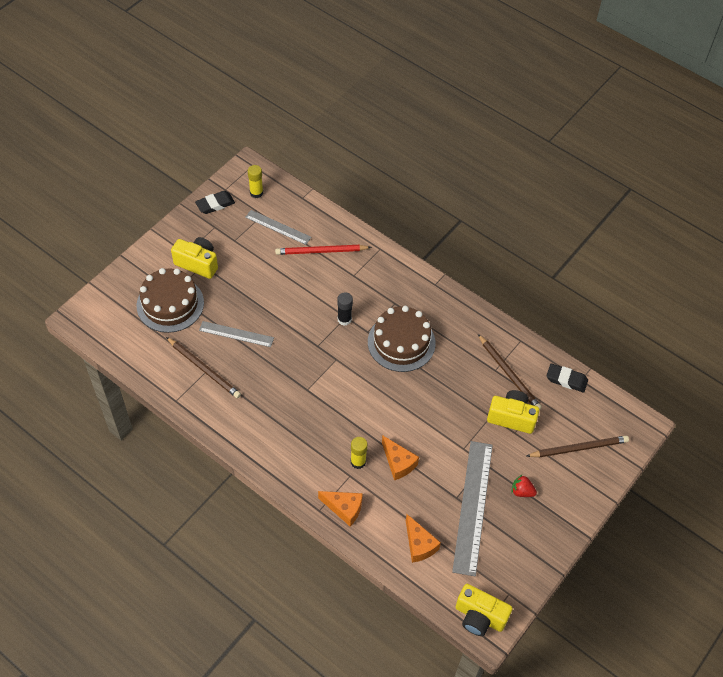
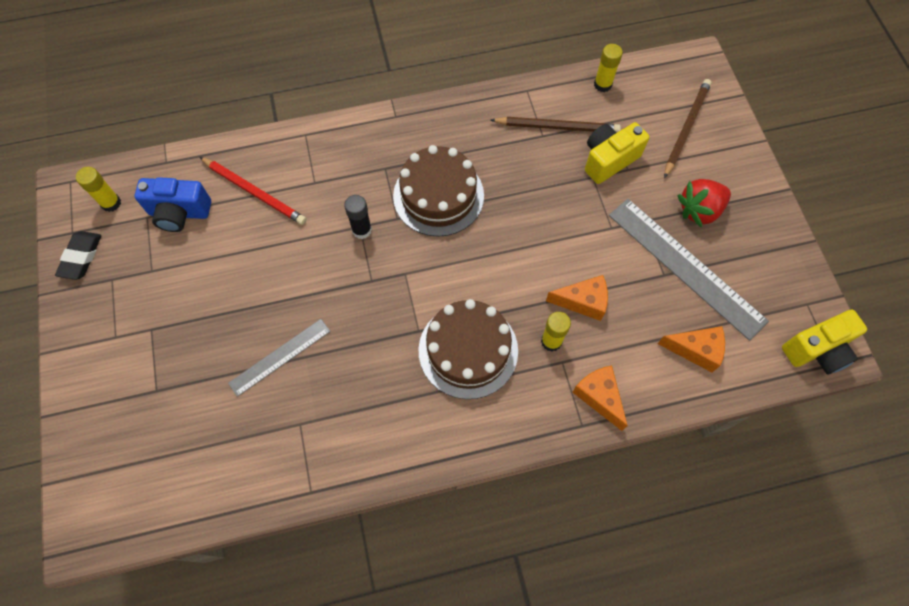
camera: 50 degrees left, 10 degrees up
(170, 304) = (169, 405): brown cake -> brown cake (468, 350)
(198, 263) = (143, 333): yellow camera -> none
(204, 369) = (295, 427): brown pencil -> none
(278, 227) = (179, 213): grey ruler -> blue camera
(321, 251) = (254, 192): red pencil -> red pencil turned 90 degrees counterclockwise
(344, 508) = (599, 397): orange cheese -> orange cheese turned 90 degrees counterclockwise
(522, 491) = (699, 210): red strawberry -> red strawberry, size x1.66
(566, 380) = (602, 84): black eraser -> yellow glue stick

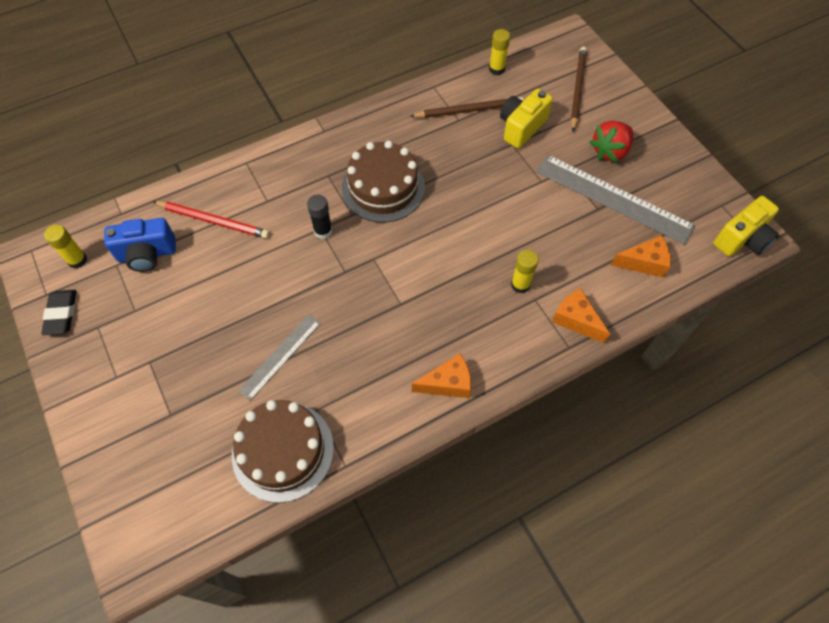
camera: 15 degrees left, 5 degrees down
(468, 350) = (450, 309): brown cake -> brown cake (283, 451)
(583, 302) = (536, 246): orange cheese -> orange cheese (448, 383)

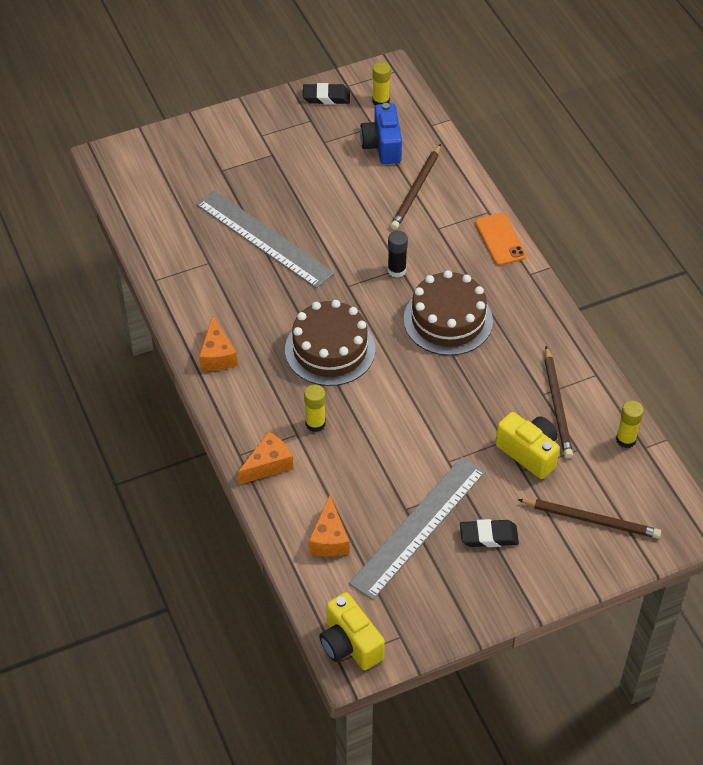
camera: 95 degrees right, 10 degrees down
(213, 221) = (416, 189): red pencil -> brown pencil
(280, 356) = (264, 238): grey ruler -> grey ruler, size x1.76
(282, 152) = (500, 239): none -> orange phone
(283, 451) = (176, 240): brown cake -> brown cake (330, 349)
(610, 151) = (488, 536): red strawberry -> black eraser

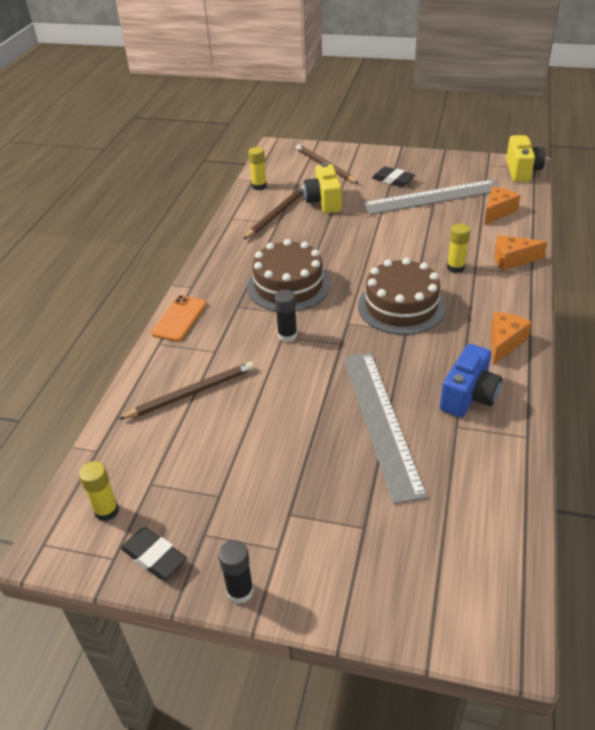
camera: 140 degrees left, 10 degrees down
(262, 107) = (240, 591): none -> black glue stick
(382, 146) = (168, 455): blue camera -> blue camera (469, 396)

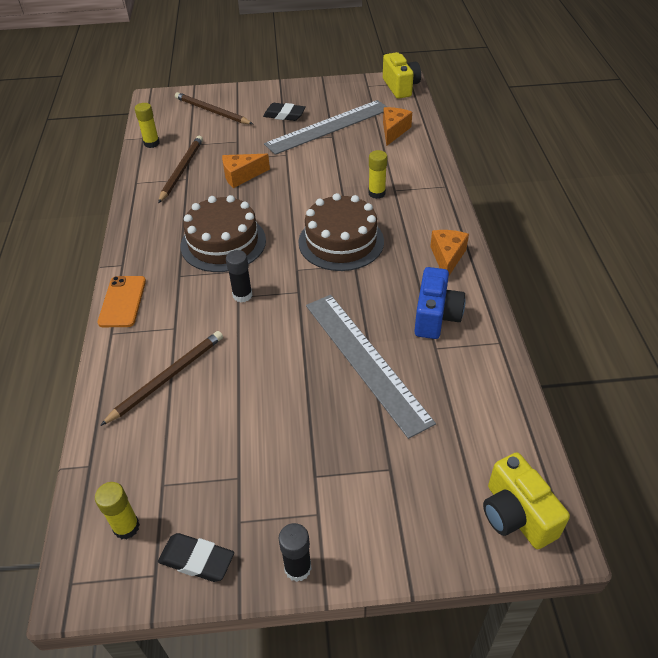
camera: 20 degrees left, 5 degrees up
(324, 201) = (225, 148): yellow camera -> yellow camera (516, 515)
(512, 260) = (424, 176): orange cheese -> orange cheese (241, 176)

